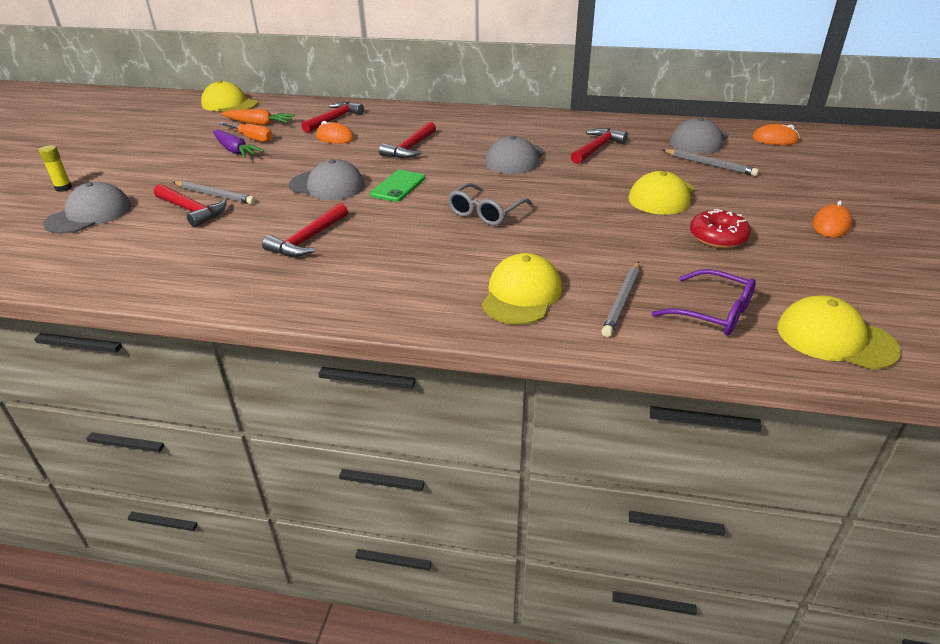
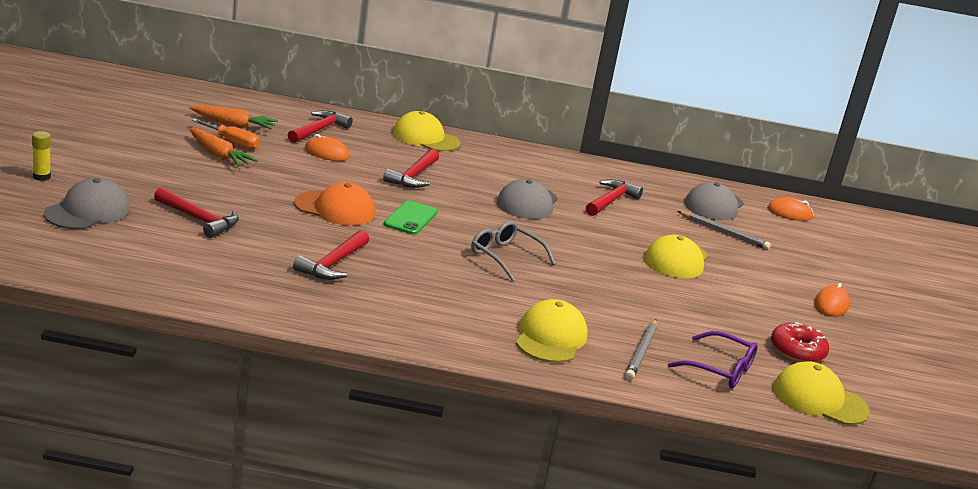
camera: 10 degrees left, 10 degrees down
(215, 195) = (217, 205): grey pencil -> none
(229, 104) = (187, 94): yellow cap -> yellow cap (426, 138)
(235, 151) = (218, 155): purple carrot -> orange carrot
(327, 186) = (335, 209): grey cap -> orange cap
(485, 213) = (505, 256): grey glasses -> grey glasses turned 105 degrees clockwise
(718, 237) = (728, 305): red donut -> red donut (797, 351)

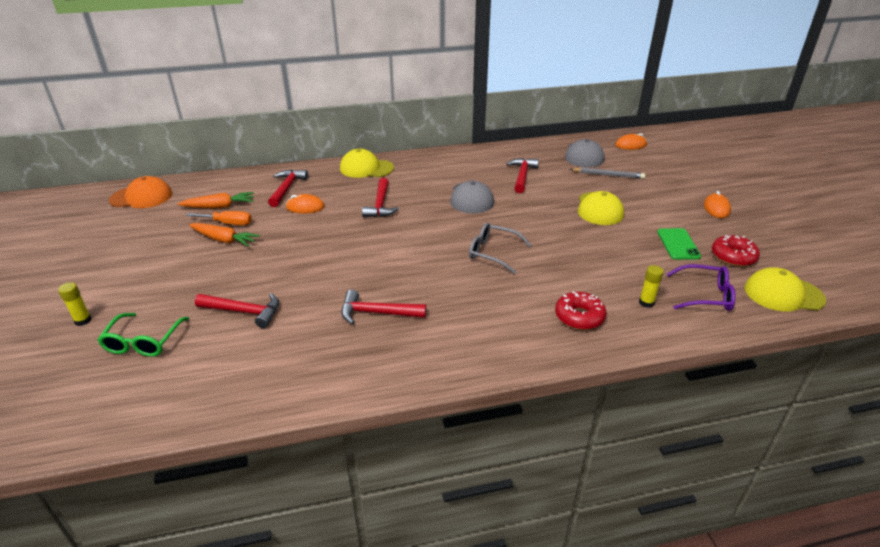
camera: 15 degrees left, 10 degrees up
(88, 211) = (143, 342): grey cap -> green glasses
(333, 264) = (377, 313): red hammer -> red hammer turned 90 degrees clockwise
(335, 209) = (344, 257): orange cap -> orange cap (141, 197)
(410, 218) = (404, 244): green phone -> green phone (678, 244)
(550, 337) = (579, 317): yellow cap -> red donut
(641, 352) = (646, 303): grey pencil -> yellow glue stick

